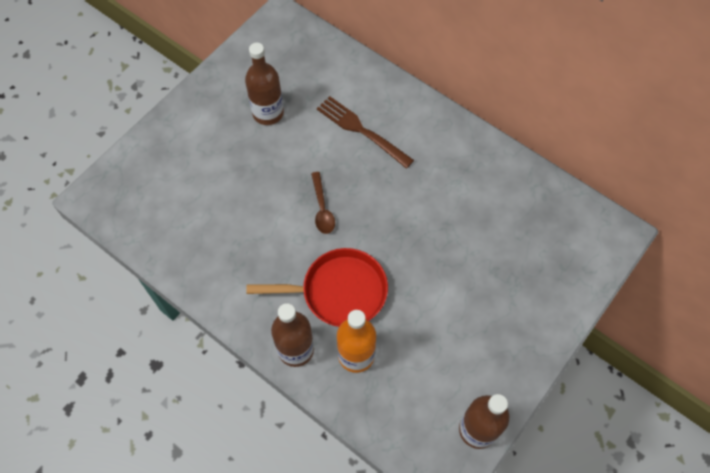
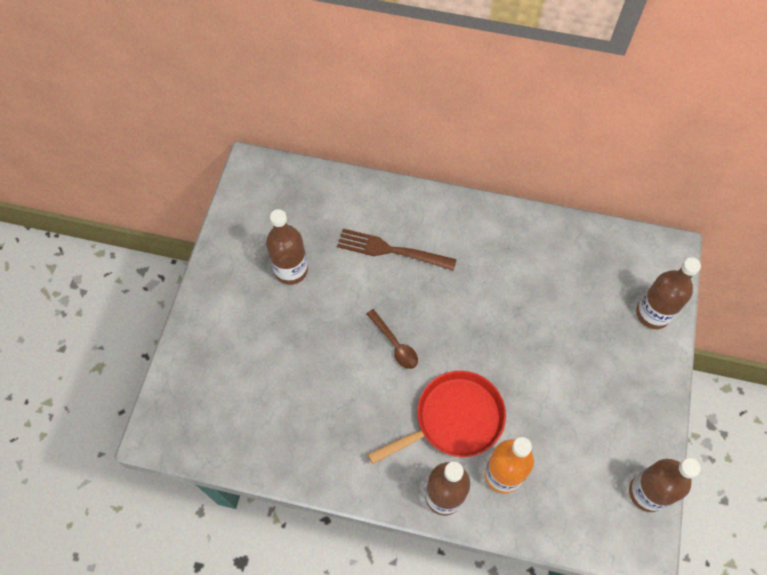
camera: 25 degrees left, 0 degrees up
(569, 280) = (652, 314): none -> brown bottle

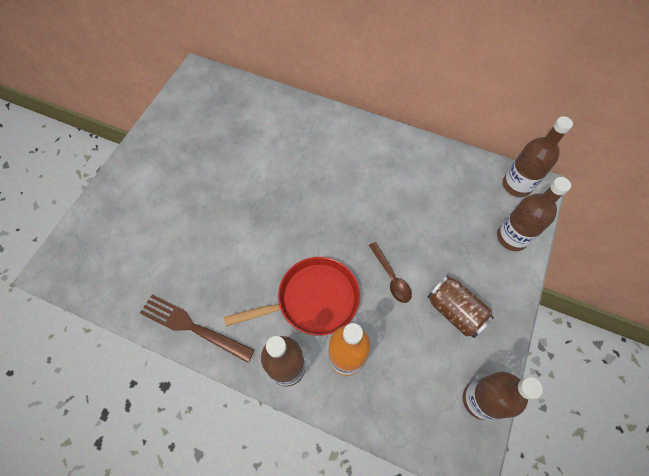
camera: 10 degrees right, 0 degrees up
(291, 270) = (205, 154): brown bottle -> brown bottle (516, 185)
(391, 250) = (293, 151): brown fork -> brown fork (193, 327)
(395, 344) = (276, 227): brown spoon -> brown spoon (391, 277)
(606, 405) = (455, 311): none -> brown can

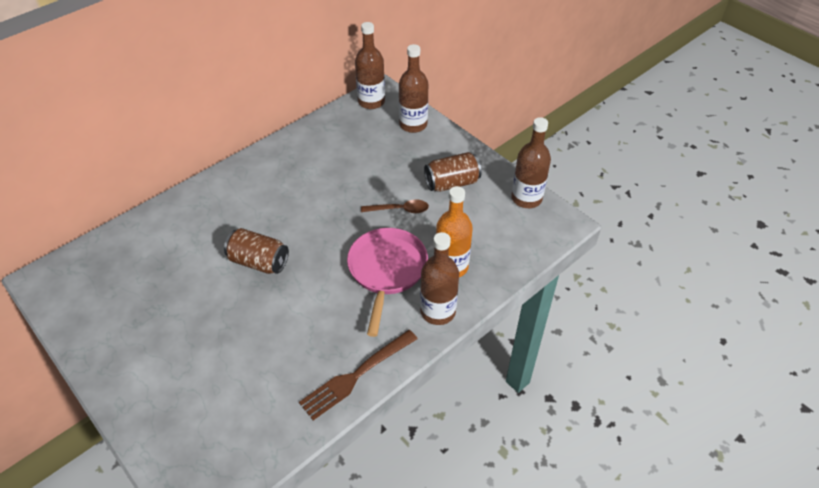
camera: 65 degrees left, 15 degrees down
(274, 194) = (259, 262): none -> brown can
(313, 300) = (386, 271): red pan -> pink pan

